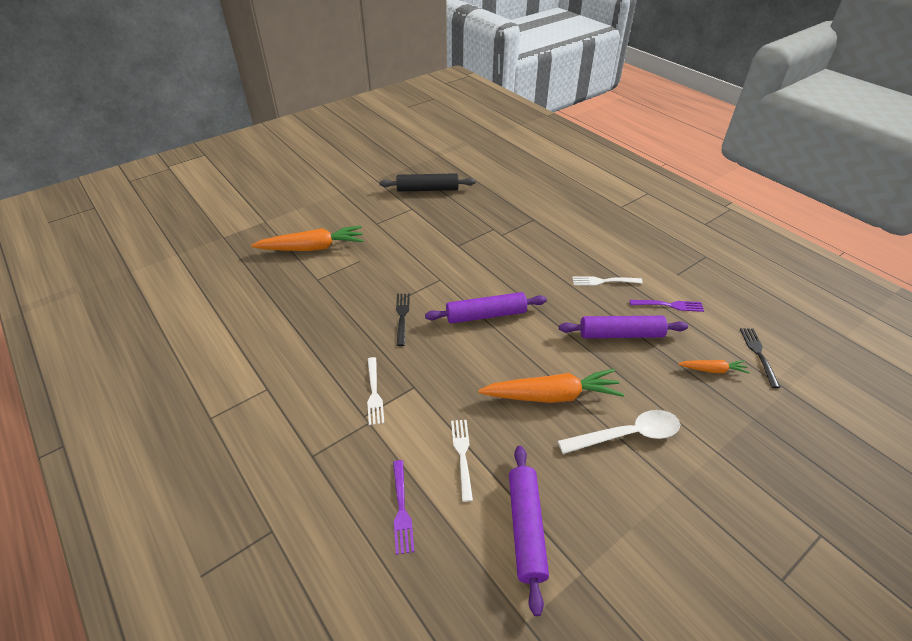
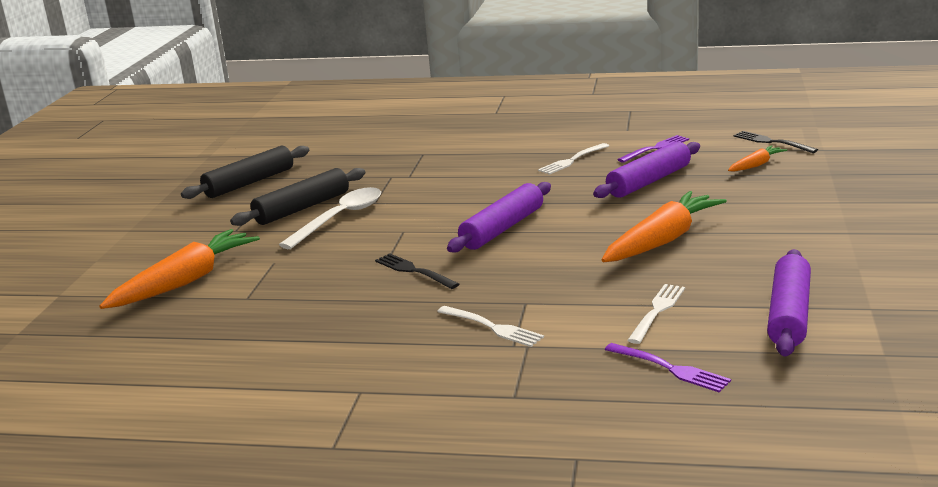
camera: 40 degrees left, 20 degrees down
(423, 226) = (302, 208): none -> black rolling pin
(462, 455) = (657, 311): white fork -> white fork turned 75 degrees clockwise
(526, 528) = (788, 314): purple rolling pin -> purple rolling pin turned 60 degrees clockwise
(627, 435) = (763, 228): white spoon -> white spoon (340, 218)

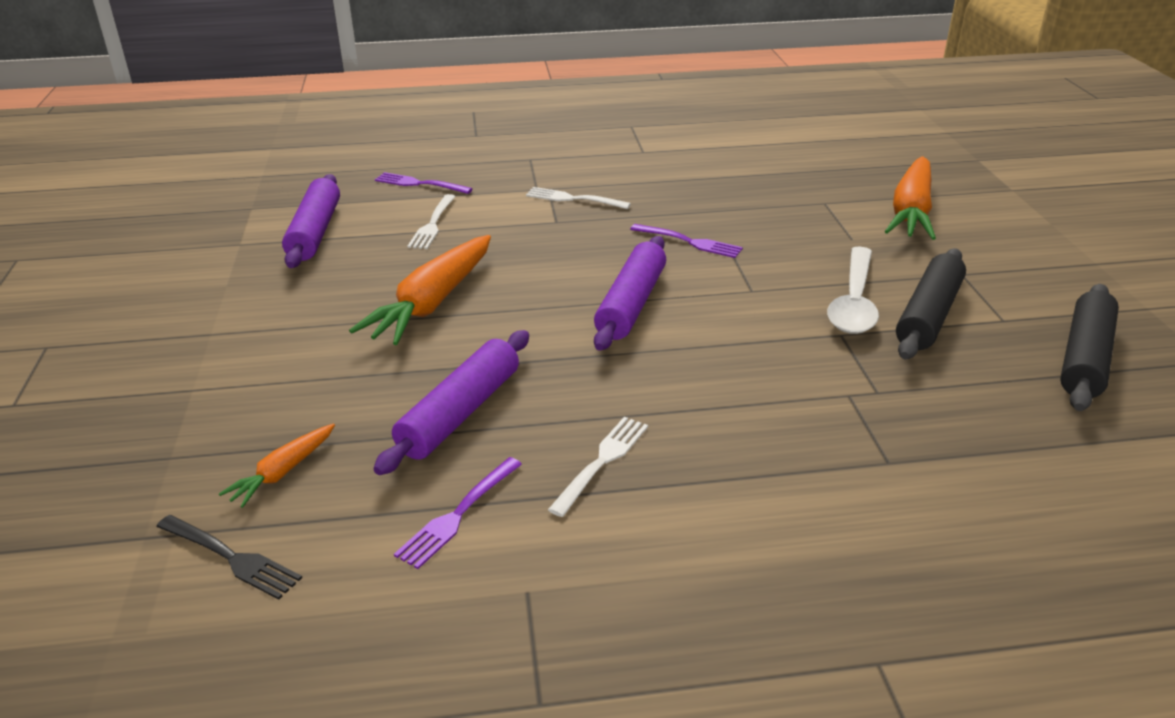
camera: 160 degrees right, 10 degrees up
(414, 271) = (689, 242): black fork -> purple fork

